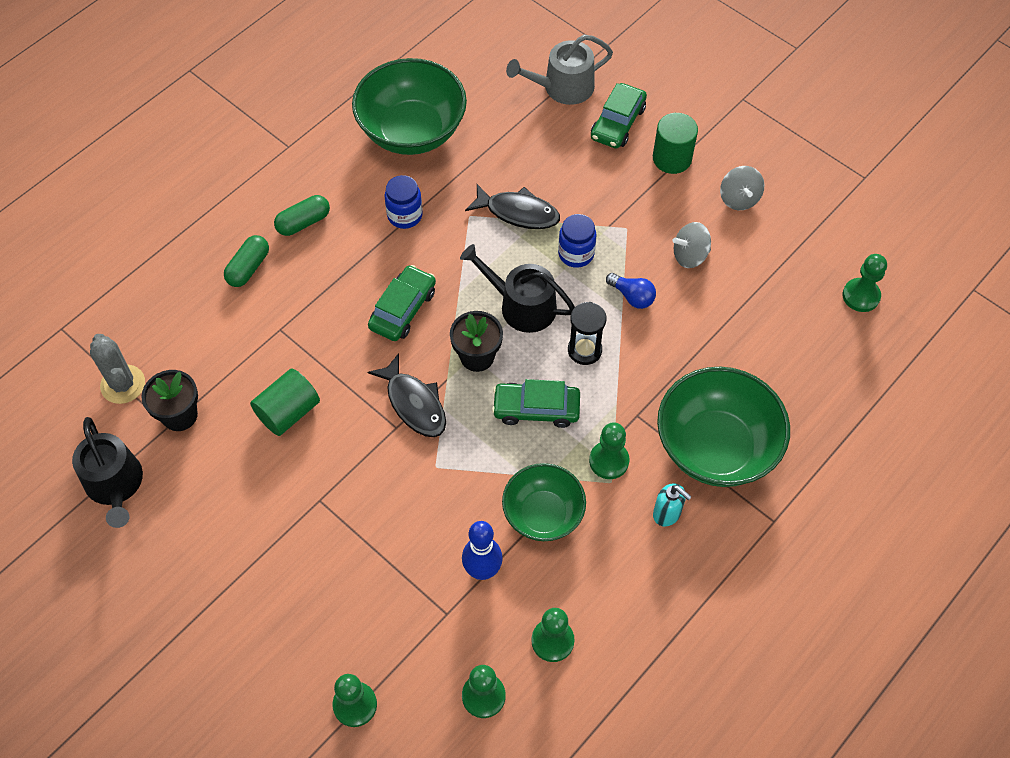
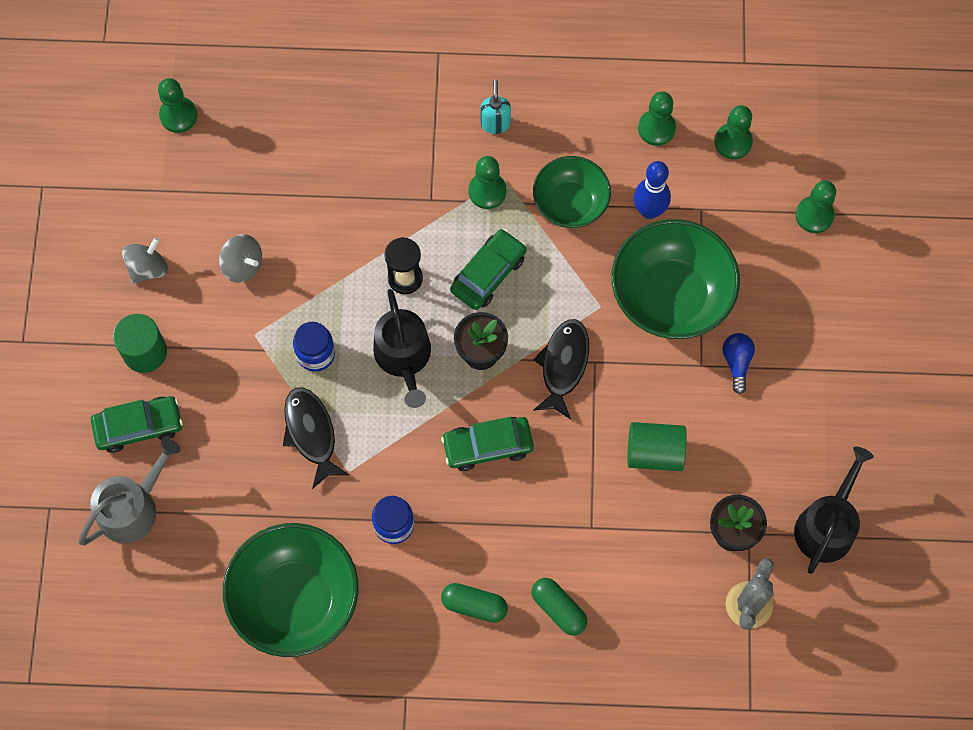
camera: 130 degrees left, 10 degrees up
(248, 268) = (558, 609): green capsule -> green capsule turned 60 degrees clockwise
(536, 409) = (488, 274): green car -> green car turned 105 degrees counterclockwise
(562, 87) = (133, 507): grey watering can -> grey watering can turned 75 degrees counterclockwise
(632, 296) = (322, 280): blue light bulb -> blue light bulb (737, 362)
(716, 447) = (410, 128): green bowl -> green bowl (670, 296)

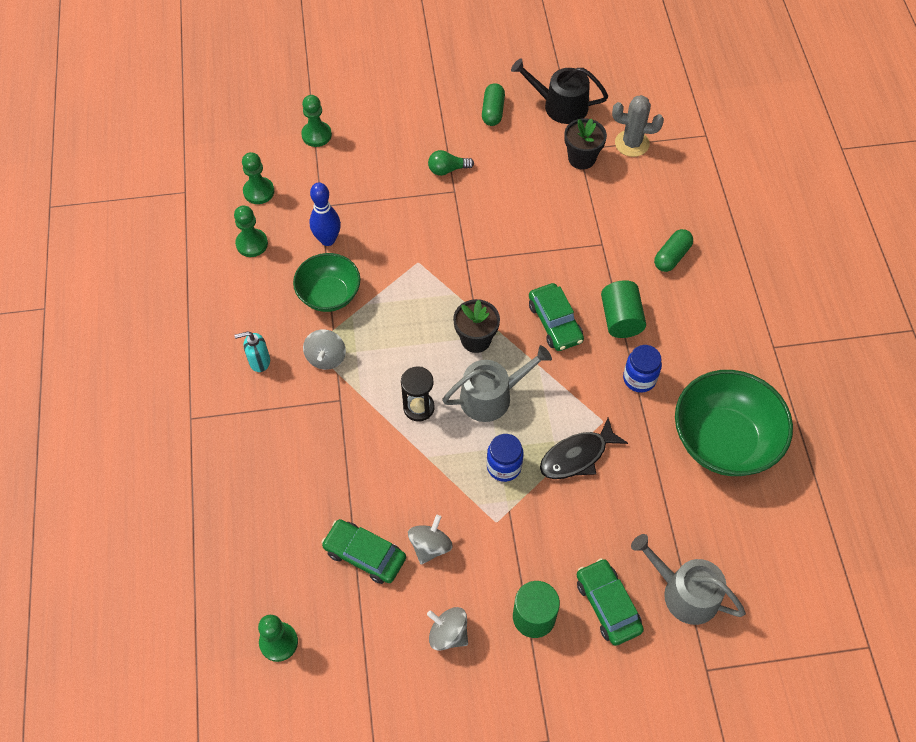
camera: 100 degrees left, 10 degrees down
(404, 357) = (492, 396): black watering can -> grey watering can
(474, 605) = (687, 312): green capsule -> green capsule (493, 111)
(487, 191) = (326, 357): green pawn -> grey spinning top
(488, 274) = (403, 345): green car -> green car (365, 555)
(563, 365) = (474, 280): black fish -> none
(654, 453) = (532, 212): green cylinder -> green cylinder (621, 319)
(670, 296) = (400, 217): green bowl -> none
(737, 362) = (447, 169): blue light bulb -> green light bulb

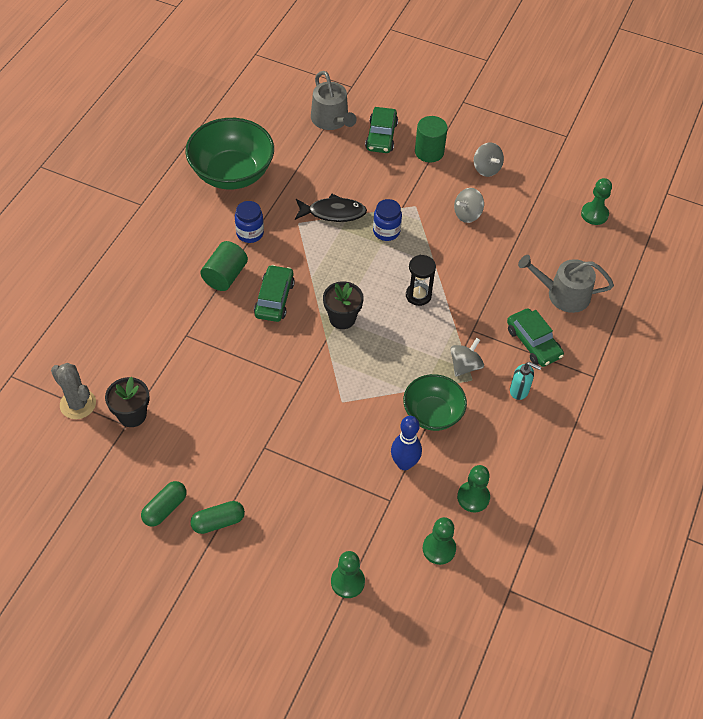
camera: 150 degrees left, 5 degrees down
(365, 555) = (513, 230): green car -> green car (533, 343)
(447, 169) = (254, 471): green light bulb -> none
(492, 396) = (360, 276): grey watering can -> grey watering can (563, 294)
(560, 106) = (101, 478): black watering can -> none
(671, 256) = (144, 297): green capsule -> green capsule (218, 522)

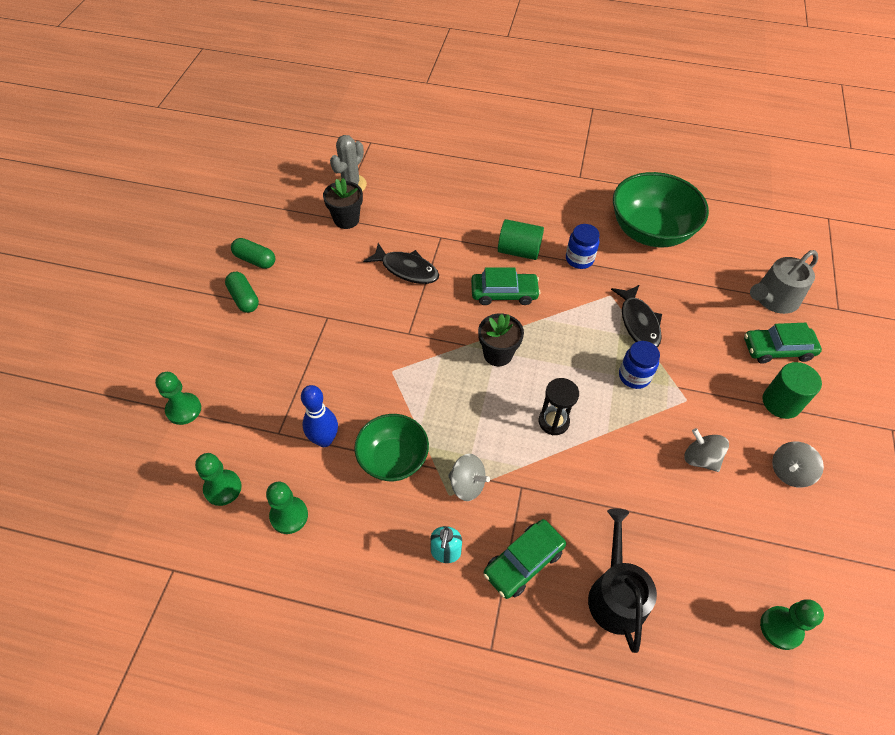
camera: 80 degrees right, 0 degrees up
(221, 371) = (406, 269): none -> black fish
(563, 294) = (616, 594): grey watering can -> black watering can

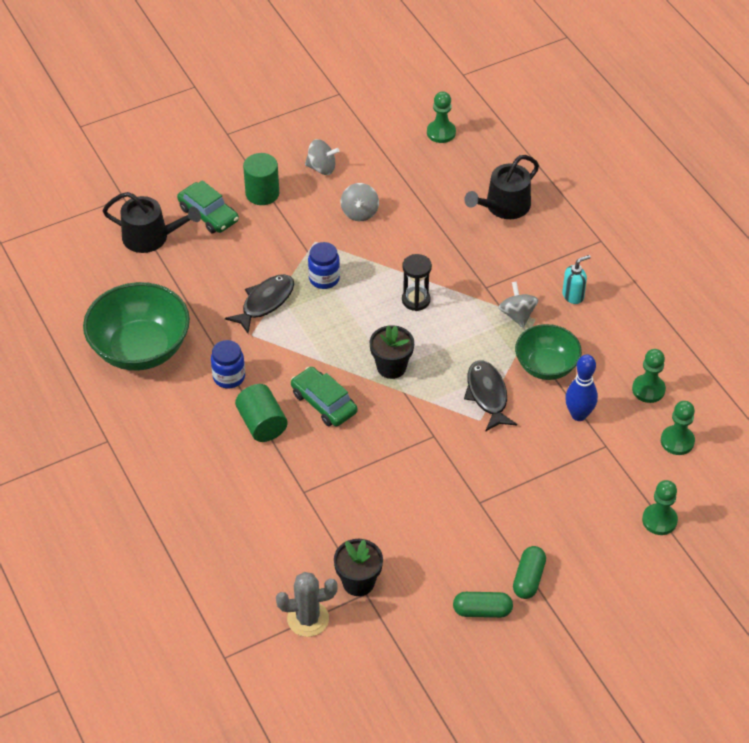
camera: 130 degrees left, 5 degrees down
(255, 260) = (482, 611): green capsule -> green capsule turned 75 degrees counterclockwise
(406, 269) = (369, 487): black fish -> black fish (487, 395)
(523, 562) = (534, 256): green car -> none
(773, 299) = (151, 237): grey watering can -> black watering can

